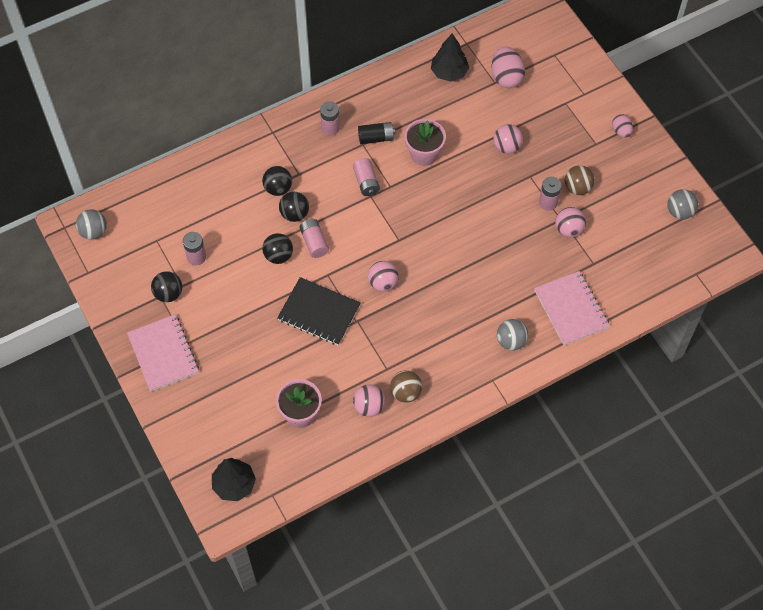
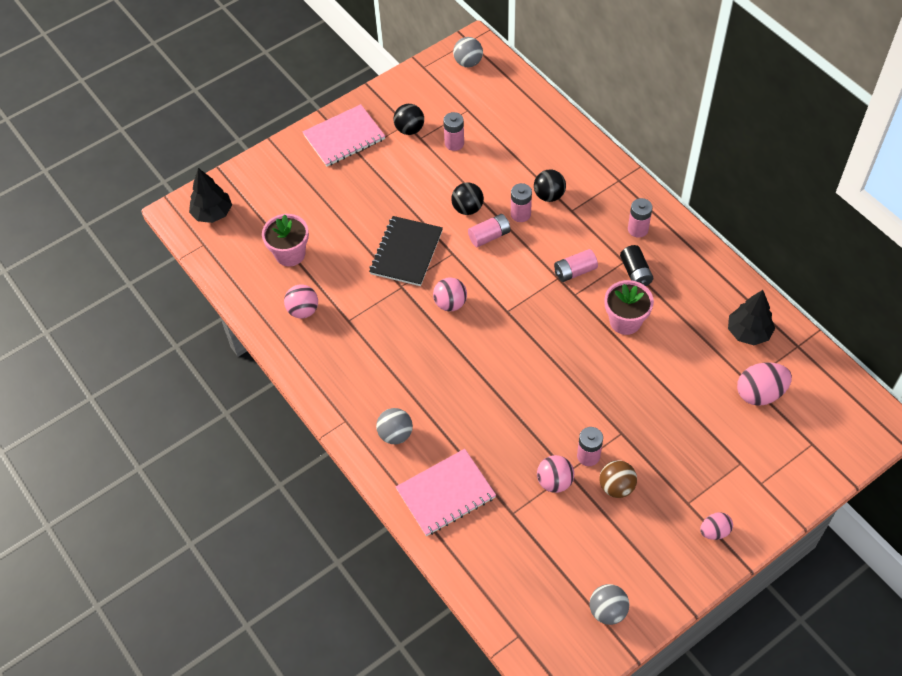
camera: 85 degrees right, 5 degrees down
(294, 214) = (520, 214): black ball -> pink battery
(405, 392) = (322, 341): brown ball -> none
(507, 147) = (657, 404): pink ball -> none

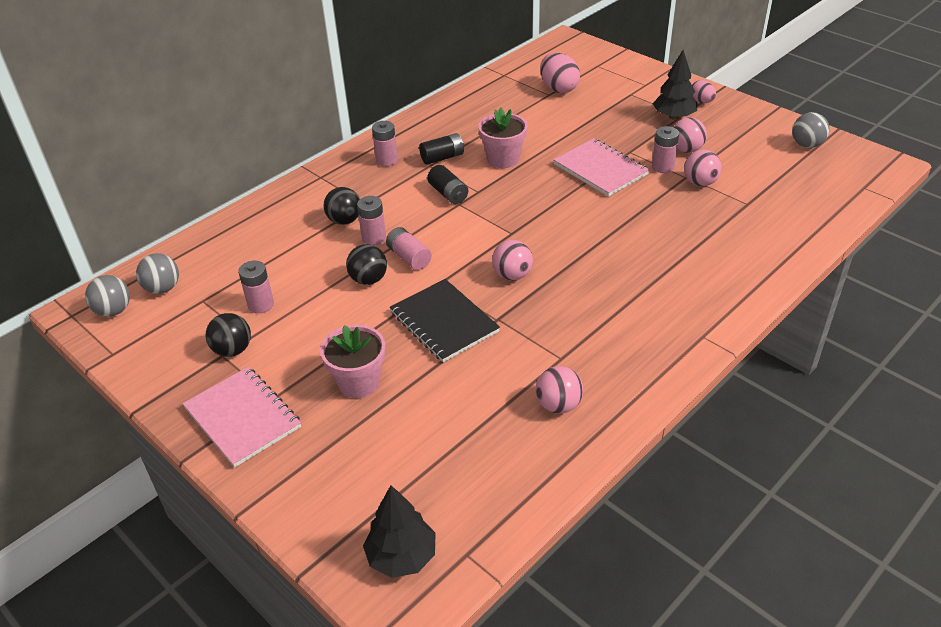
camera: 100 degrees left, 15 degrees down
(290, 254) = (466, 438): pink flower pot -> pink flower pot (358, 382)
(395, 434) = (701, 293): grey ball -> grey ball (163, 288)
(406, 252) = (444, 322): black notebook -> black notebook turned 45 degrees clockwise
(445, 493) = (751, 247): pink notebook -> pink notebook (600, 169)
(575, 271) = (448, 194): pink battery -> black battery
(616, 487) = (686, 150): brown ball -> pink ball
(748, 332) = (497, 96): black tree -> black tree (673, 116)

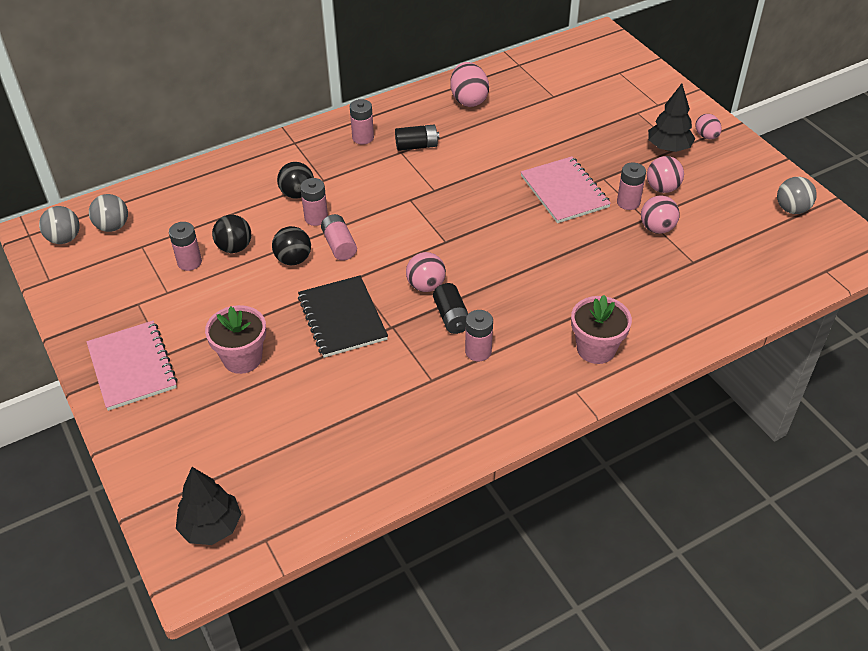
camera: 15 degrees right, 5 degrees up
(233, 350) = (148, 301): black ball -> black ball (234, 247)
(448, 194) = (405, 186): black battery -> black battery (451, 317)
(503, 159) = (474, 160): pink flower pot -> pink flower pot (596, 349)
(558, 88) = (566, 91): pink egg -> pink egg (468, 100)
(558, 405) = (407, 425): pink ball -> none
(593, 322) = (478, 351): none -> pink battery

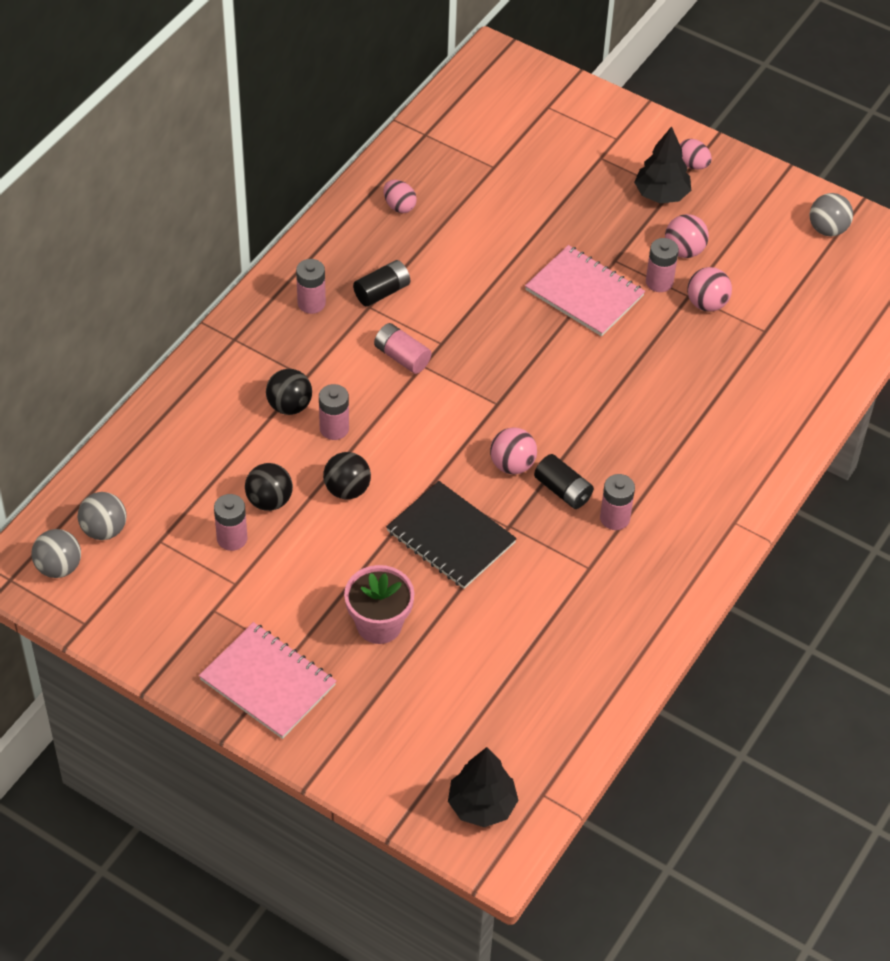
camera: 30 degrees left, 5 degrees up
(339, 245) = (385, 453): pink battery -> pink battery (402, 357)
(468, 100) = (399, 206): pink egg -> pink egg, size x0.59
(596, 349) = (727, 469): pink flower pot -> none

